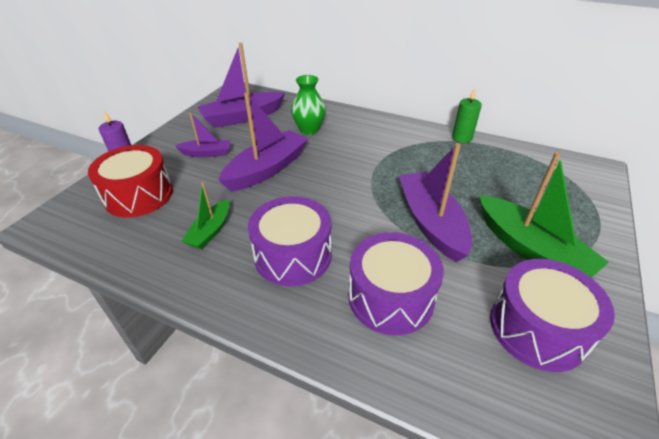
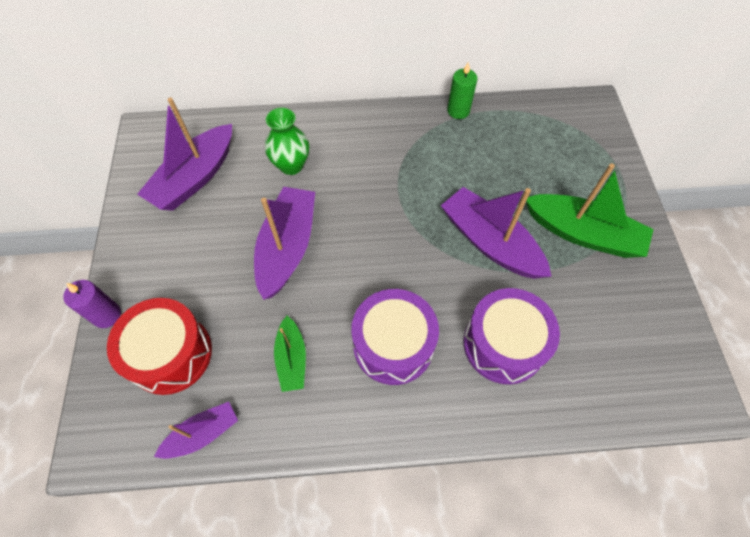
camera: 30 degrees left, 20 degrees up
(207, 153) = (198, 255): purple boat -> purple boat (203, 433)
(537, 328) = (622, 314): purple drum -> none

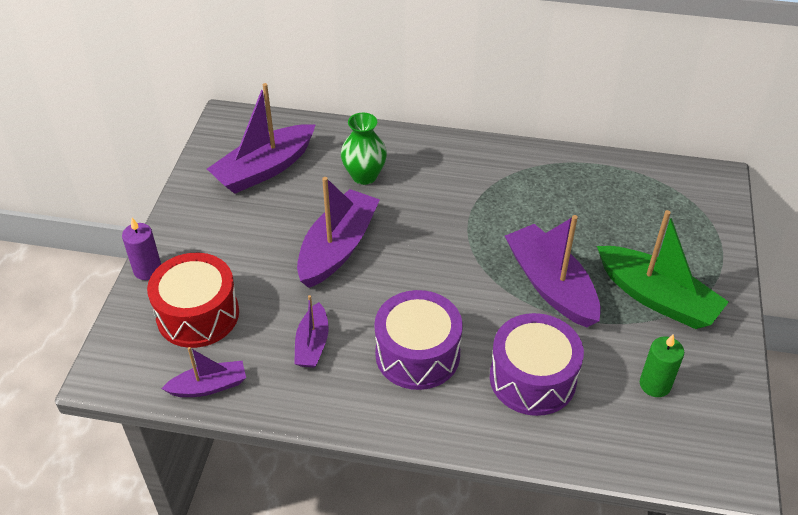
camera: 15 degrees right, 15 degrees down
(292, 359) = (312, 344): green boat -> purple boat
(458, 111) = (559, 157): green candle -> green candle (655, 384)

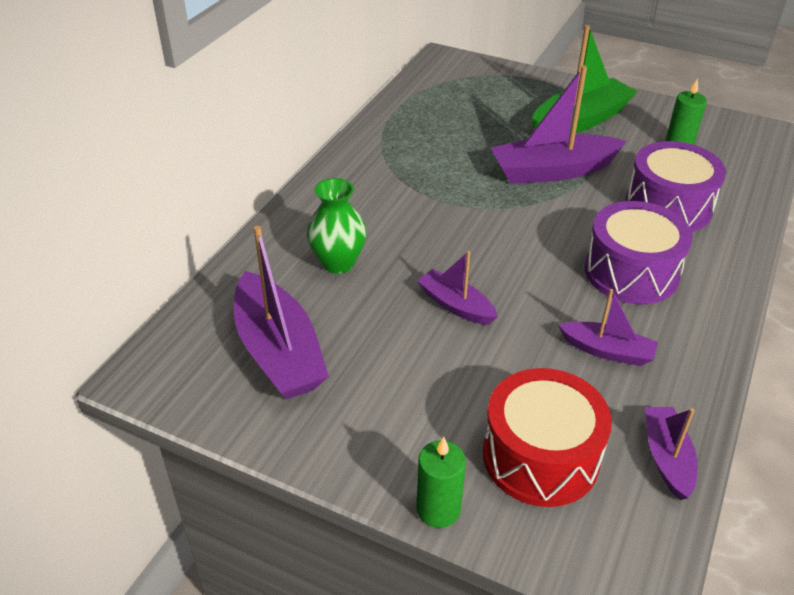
camera: 75 degrees left, 5 degrees down
(147, 270) = (438, 509): purple candle -> green candle
(338, 248) = (455, 305): purple boat -> purple boat, size x0.56

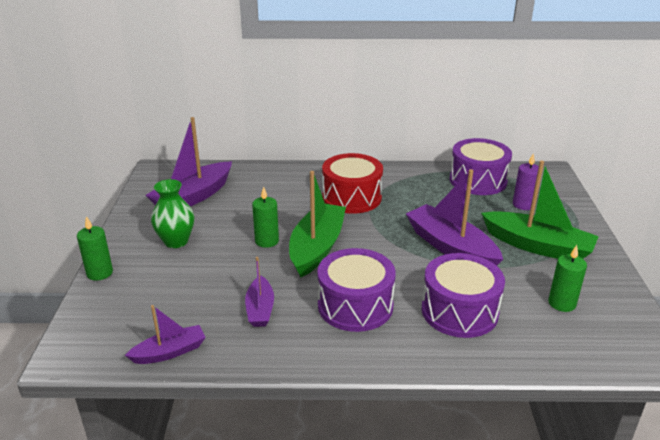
camera: 65 degrees right, 10 degrees down
(338, 263) = (277, 194): green vase -> green vase (176, 241)
(428, 105) = (478, 180): none -> purple drum
(455, 305) = (267, 241): purple boat -> green candle
(497, 266) = (317, 247): none -> green boat
(499, 98) = (523, 205): none -> purple candle
(540, 456) = (151, 300): red drum -> red drum (352, 197)

